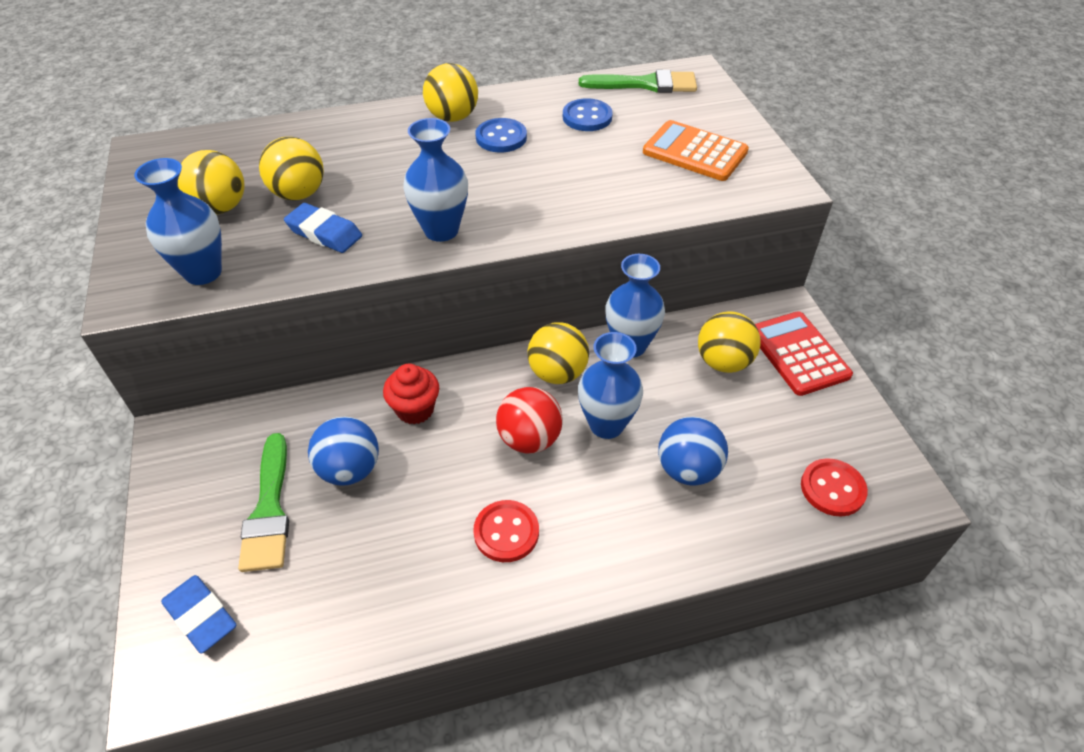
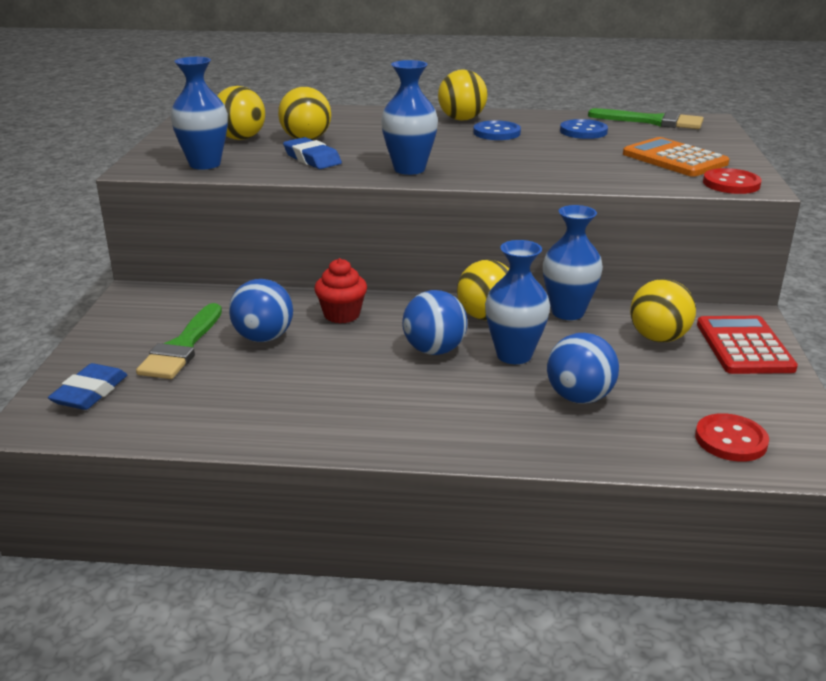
camera: 20 degrees right, 20 degrees down
(201, 616) = (90, 392): blue eraser -> blue eraser turned 45 degrees clockwise
(506, 532) = (377, 400): red button -> red button (731, 184)
(529, 439) = (434, 350): red ball -> blue ball

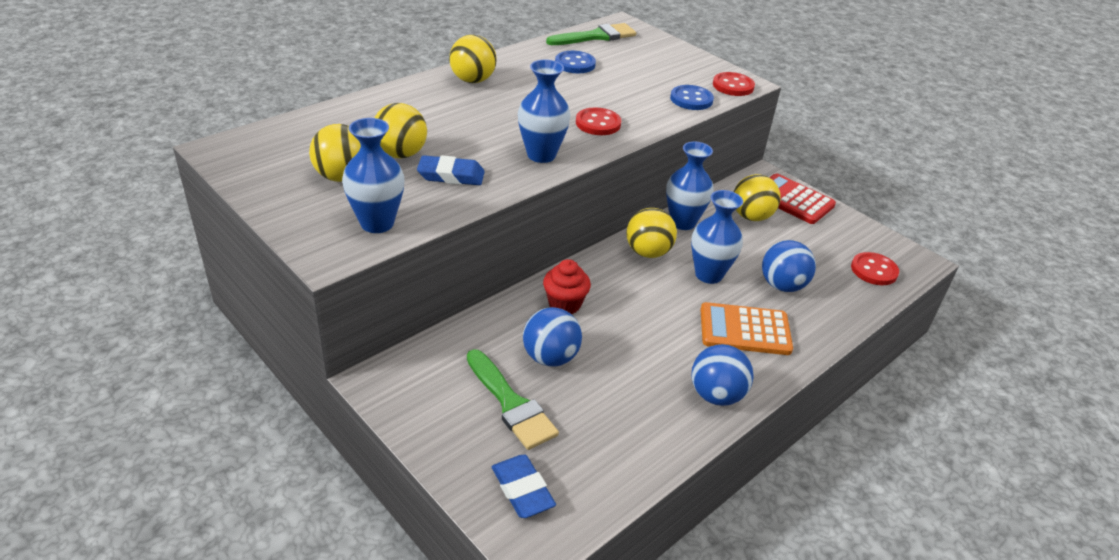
camera: 50 degrees left, 10 degrees up
(434, 350) = (664, 298): blue ball -> blue ball (716, 395)
(496, 133) = (524, 87): blue button -> blue button (691, 99)
(509, 167) = (598, 123): none -> red button
(674, 159) = (670, 73): orange calculator -> orange calculator (745, 330)

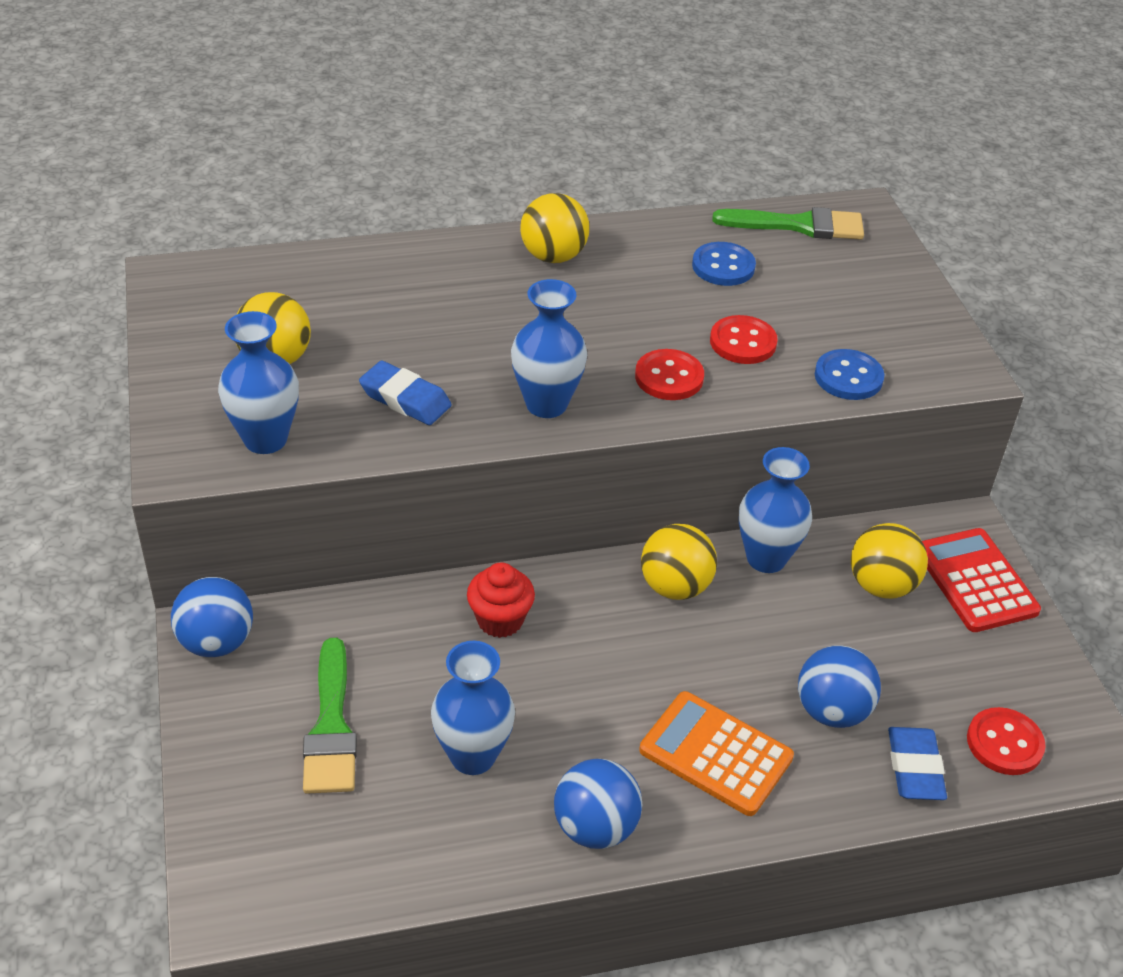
camera: 30 degrees right, 5 degrees up
(400, 154) = (369, 347): yellow ball -> none
(522, 490) = (263, 838): blue eraser -> blue eraser (915, 768)
(550, 357) = (424, 686): blue ball -> blue ball (216, 642)
(708, 275) = (735, 652): blue vase -> blue vase (473, 756)
(733, 86) = (940, 372): red button -> red button (743, 342)

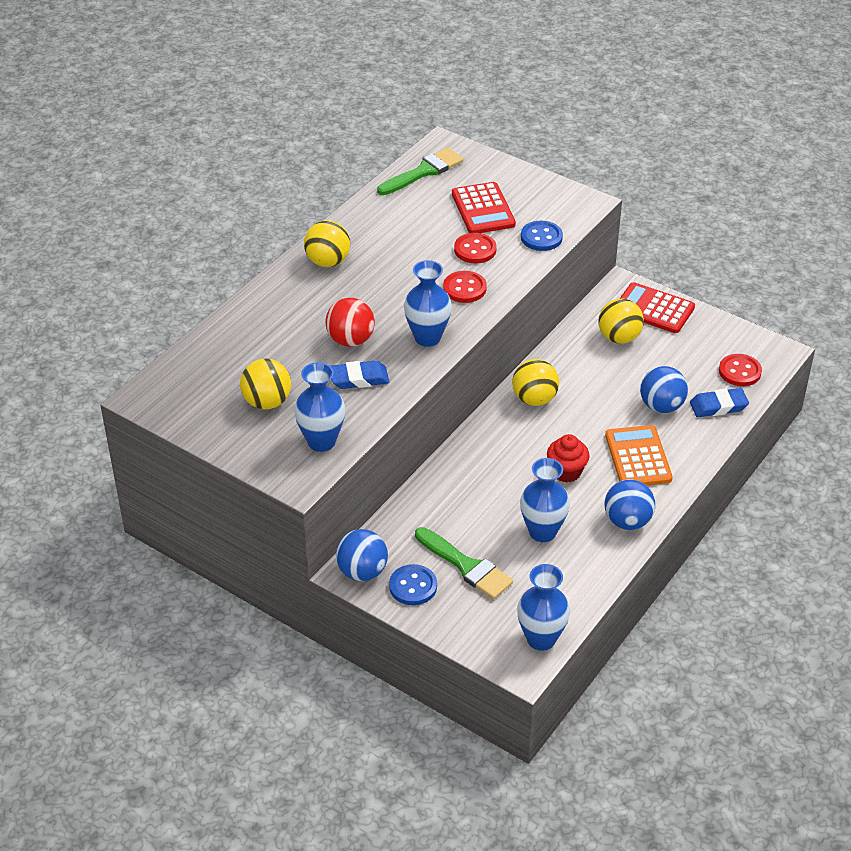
camera: 40 degrees left, 0 degrees up
(457, 352) = (350, 340): none -> red ball
(500, 620) = (478, 468): red cupcake -> red cupcake (566, 472)
(715, 754) = (638, 457): orange calculator -> orange calculator turned 90 degrees clockwise
(723, 266) = (416, 216): blue button -> blue button (413, 586)
(766, 558) = (557, 359): blue vase -> blue vase (541, 639)
(816, 304) = (483, 209): none -> red calculator
(915, 768) = (718, 406): blue eraser -> blue eraser turned 60 degrees counterclockwise

